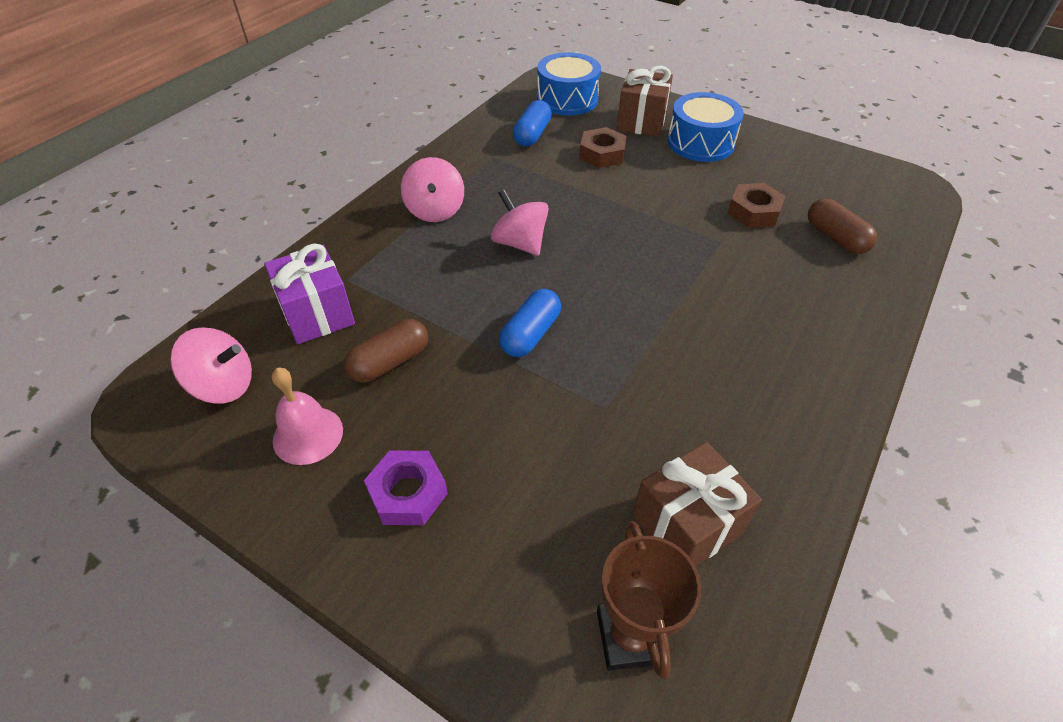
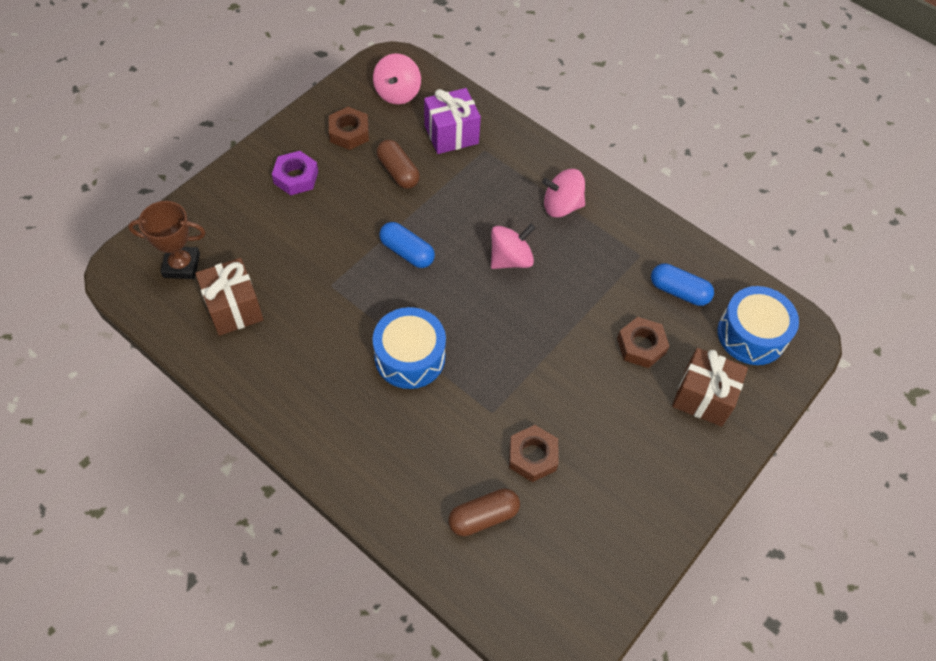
camera: 95 degrees right, 10 degrees up
(308, 435) = (349, 133): pink bell -> brown nut
(700, 143) = (659, 445): blue drum -> blue drum (410, 357)

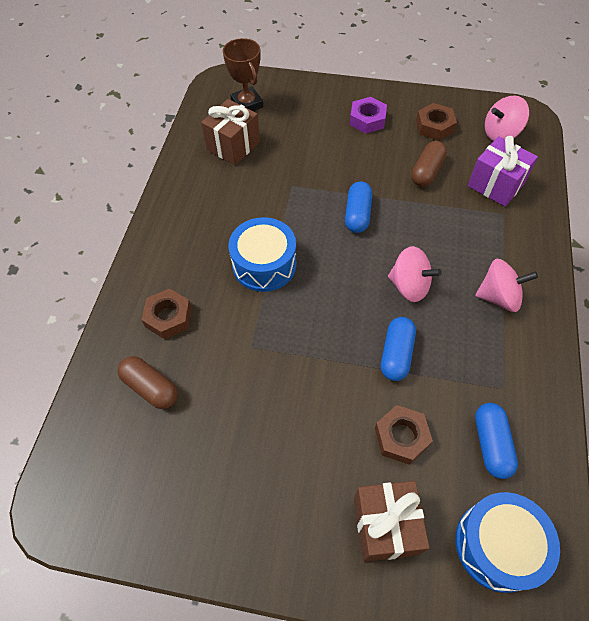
camera: 65 degrees right, 0 degrees up
(532, 456) = (227, 398): brown nut -> brown nut (168, 317)
(561, 206) = (498, 297): pink spinning top -> pink spinning top turned 120 degrees clockwise
(569, 307) = (396, 354): none -> blue capsule

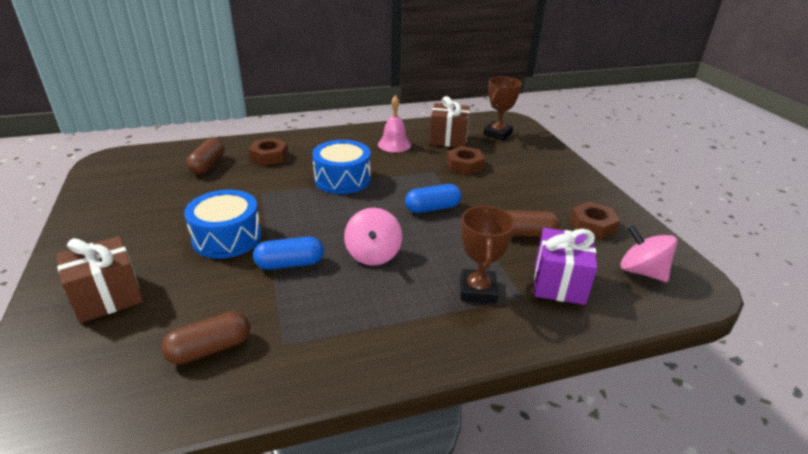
camera: 60 degrees right, 25 degrees down
(215, 193) = (394, 144): none -> pink bell
(367, 120) = (551, 187): purple nut -> none
(401, 437) = (201, 286): brown nut -> brown nut (464, 165)
(485, 236) = (478, 290): none -> brown trophy
(491, 444) = (210, 349): blue capsule -> brown capsule
(498, 297) = (402, 317): pink spinning top -> none
(498, 545) = (92, 378): blue drum -> blue drum (227, 237)

